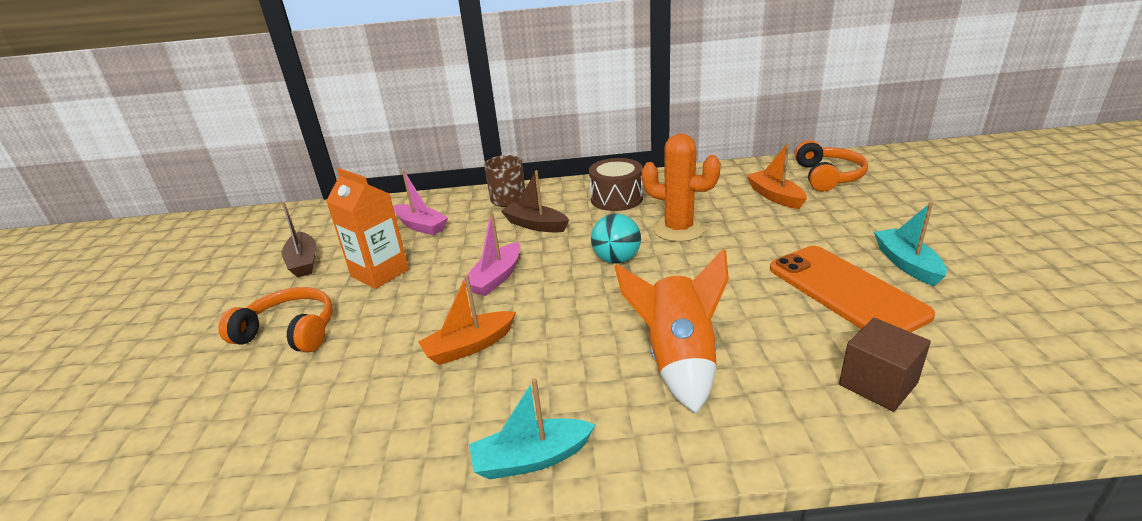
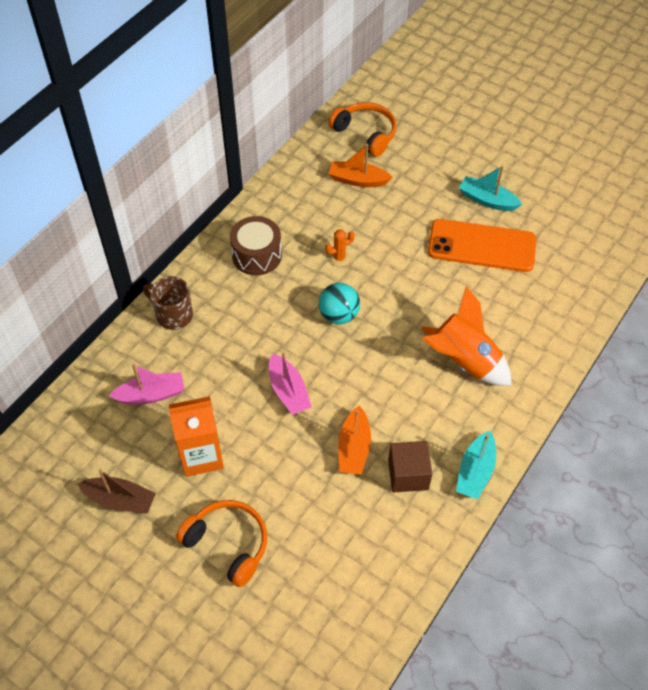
camera: 55 degrees left, 25 degrees up
(290, 331) = (228, 544): orange headphones -> orange headphones turned 75 degrees clockwise
(535, 225) = (239, 325): brown boat -> none
(678, 229) = (339, 258): orange cactus -> orange cactus, size x0.48
(878, 384) = (552, 302): brown cube -> brown cube (408, 474)

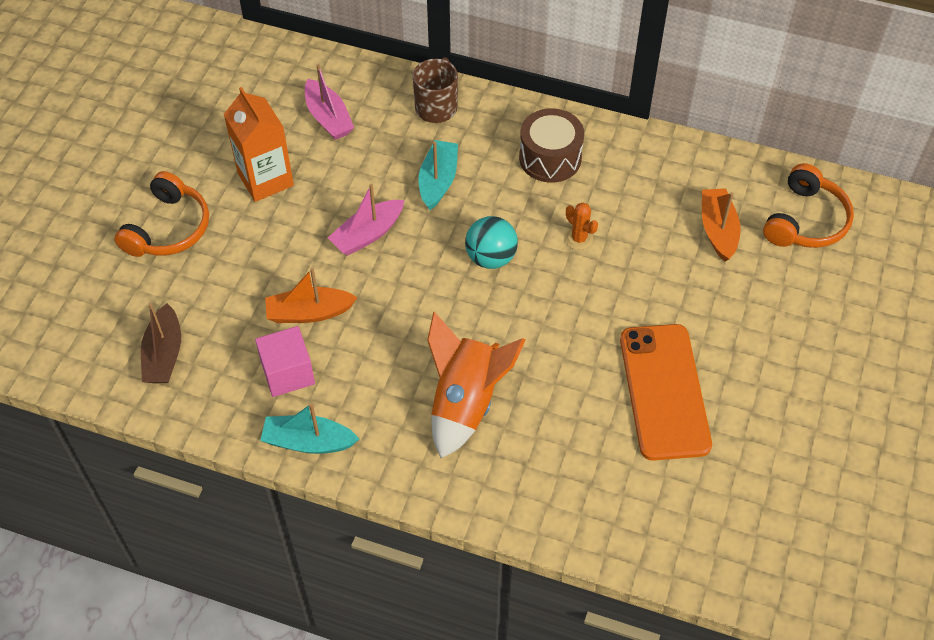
camera: 75 degrees right, 0 degrees up
(120, 500) = (199, 129): brown boat -> brown boat (164, 354)
(408, 474) = (288, 373): brown cube -> pink cube
(487, 200) = (751, 385): turquoise boat -> turquoise boat (438, 181)

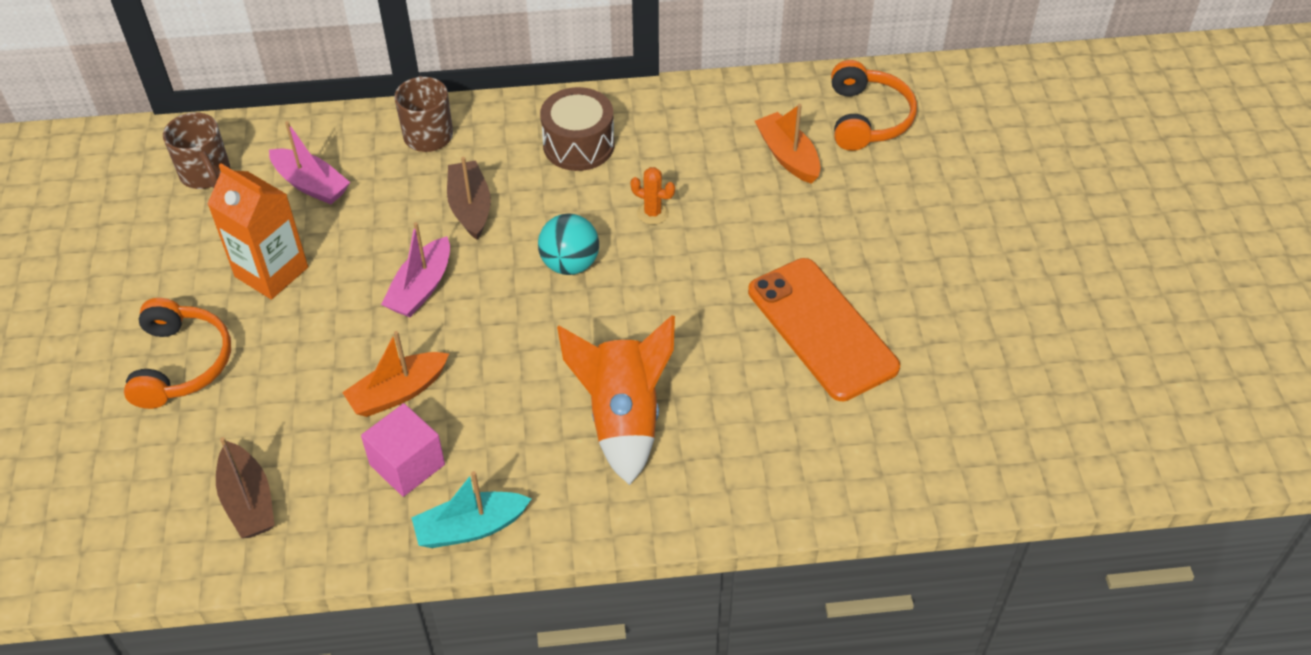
camera: 25 degrees left, 5 degrees down
(256, 82) = (206, 174): none -> brown mug
(438, 181) = (470, 207): turquoise boat -> brown boat

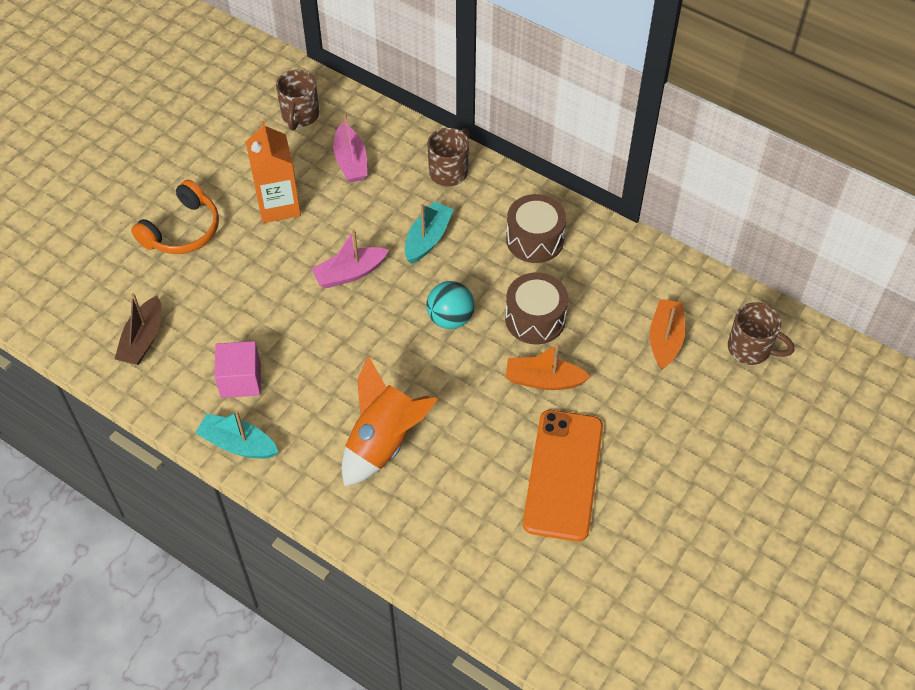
camera: 40 degrees right, 5 degrees up
(398, 392) = (276, 331): orange boat -> orange boat (544, 380)
(470, 207) = (427, 239): brown boat -> turquoise boat
(652, 213) = (535, 319): orange cactus -> brown drum
(867, 118) = (751, 349): orange headphones -> brown mug

